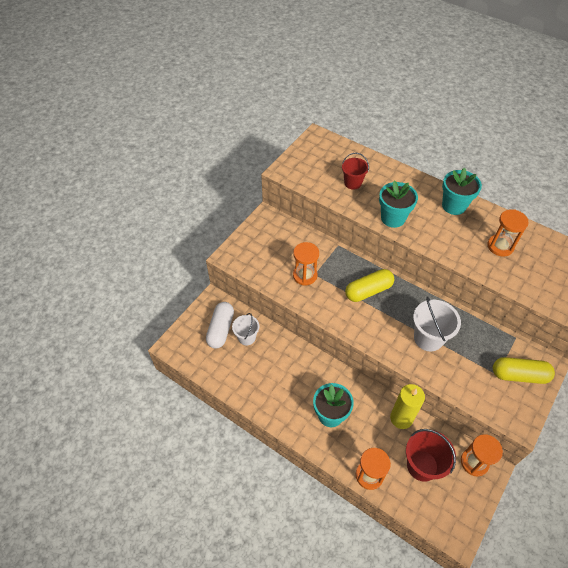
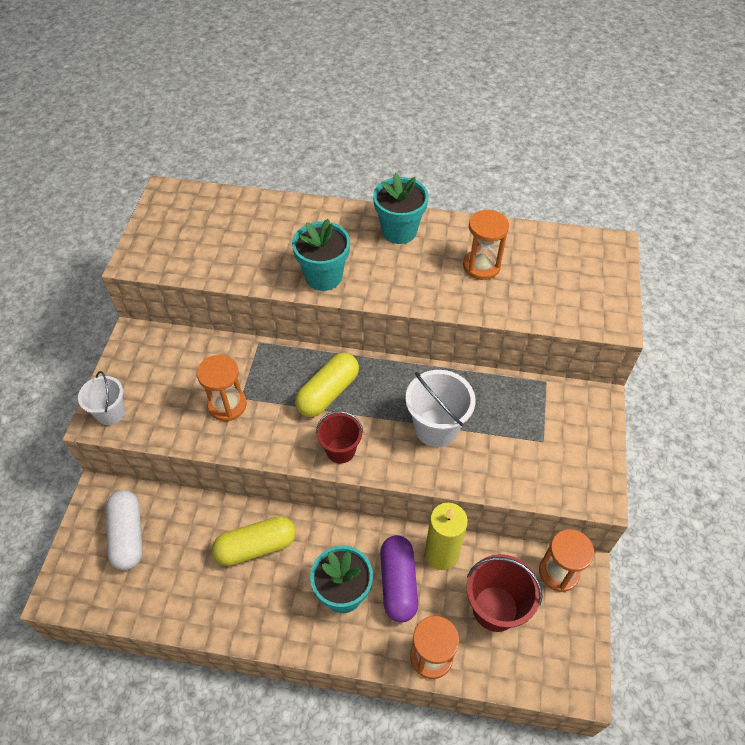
camera: 25 degrees left, 0 degrees up
(247, 337) = (174, 531): white bucket -> white bucket (111, 413)
(353, 183) = (246, 245): red bucket -> red bucket (340, 450)
(366, 423) = (398, 583): none -> purple capsule
(519, 375) = (570, 431): yellow capsule -> yellow capsule (256, 546)

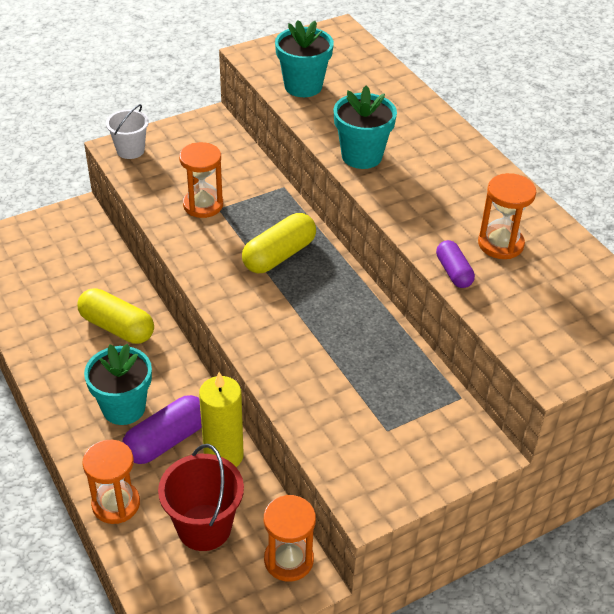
camera: 50 degrees right, 10 degrees down
(128, 535) = (60, 249): white capsule -> none
(328, 393) = (279, 255): yellow capsule -> yellow capsule turned 45 degrees counterclockwise
(340, 450) = (229, 295): red bucket -> none
(399, 231) = (472, 172): turquoise flower pot -> turquoise flower pot (303, 86)
(436, 428) = (318, 344): white bucket -> none
(486, 308) = (453, 272): none -> purple capsule

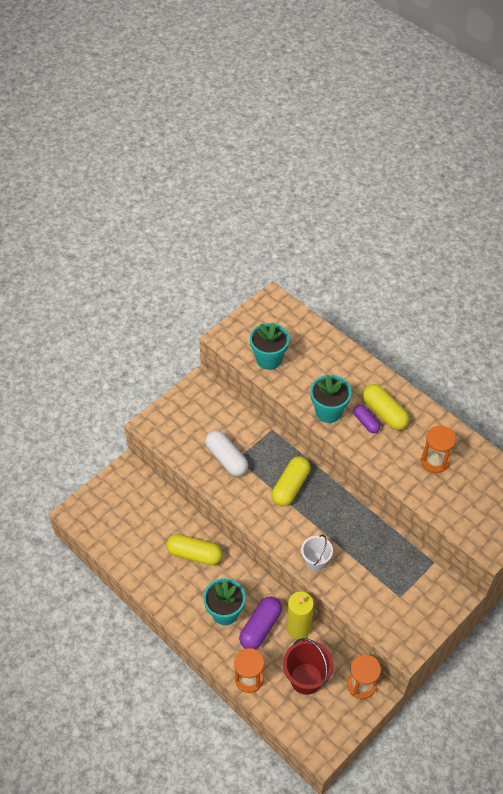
camera: 15 degrees left, 10 degrees up
(130, 150) = (159, 424): white bucket -> white bucket (315, 561)
(203, 205) = (226, 458): orange hourglass -> white capsule
(445, 174) = (384, 413): none -> yellow capsule
(453, 272) = (414, 490): purple capsule -> purple capsule (366, 422)

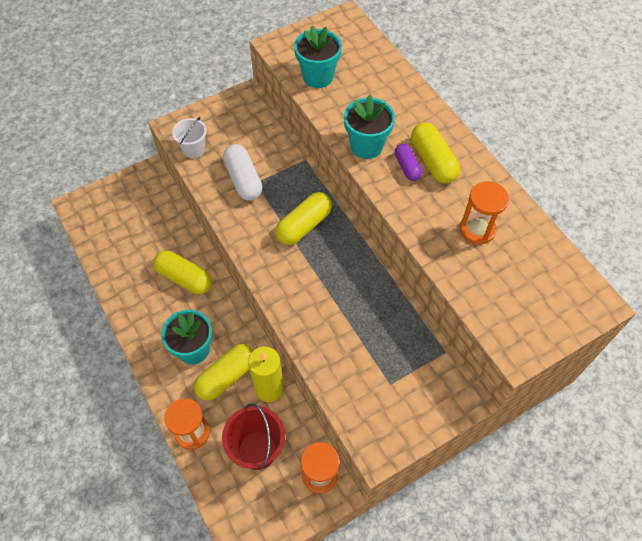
camera: 15 degrees right, 5 degrees up
(260, 627) = (226, 376): purple capsule -> yellow capsule
(315, 561) = (302, 316): white bucket -> white bucket (194, 149)

